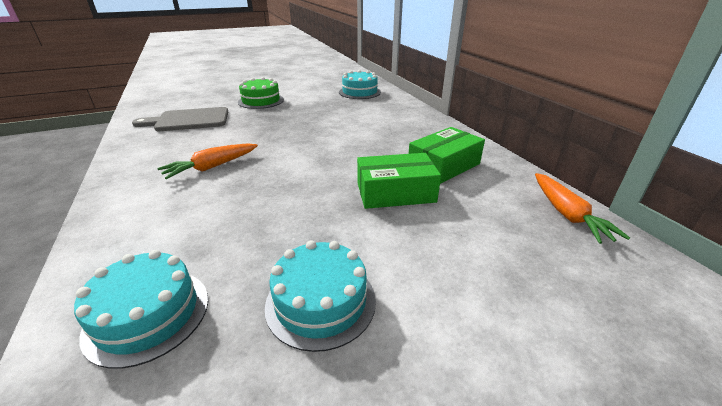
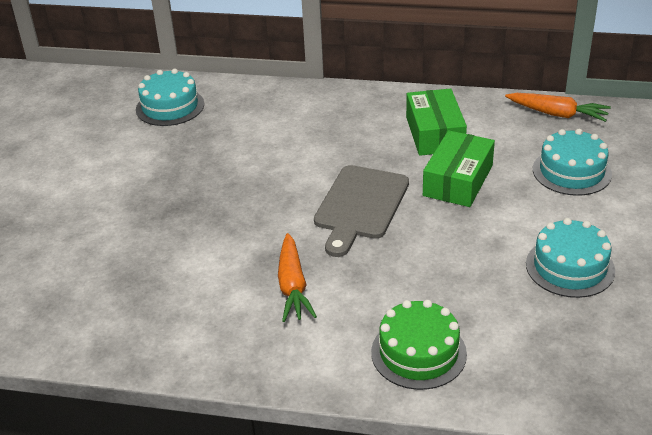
camera: 55 degrees left, 5 degrees up
(148, 314) = (527, 356): turquoise cake -> turquoise cake (571, 171)
(189, 120) = (102, 285): grey cutting board -> grey cutting board (360, 206)
(261, 101) = (97, 201): green cake -> green cake (418, 353)

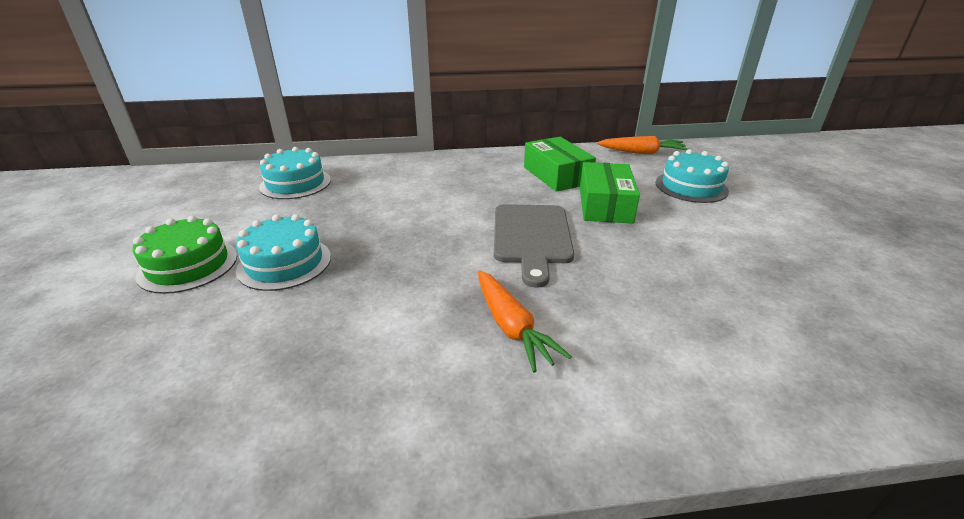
camera: 20 degrees left, 5 degrees down
(418, 353) = (709, 376): green cake -> green cake (188, 265)
(570, 267) = (767, 258): turquoise cake -> turquoise cake (284, 263)

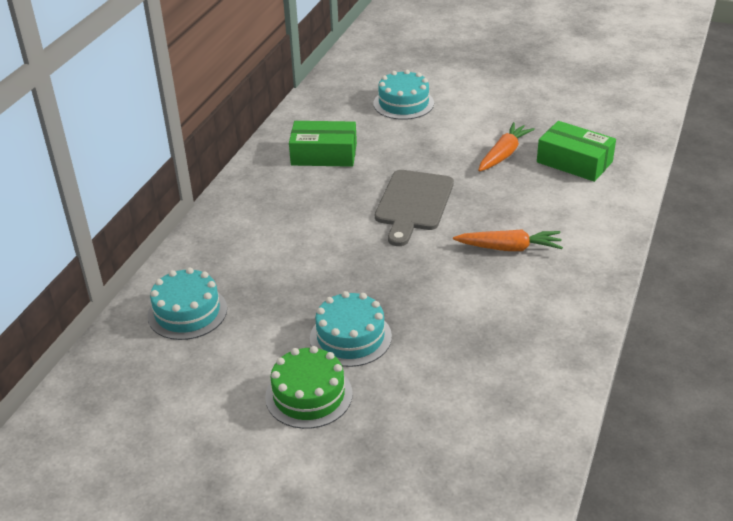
camera: 60 degrees left, 5 degrees up
(532, 237) = (413, 204): grey cutting board -> grey cutting board turned 75 degrees clockwise
(605, 205) = (395, 153): green box -> green box (574, 162)
(642, 153) = (324, 96): orange carrot -> orange carrot (503, 154)

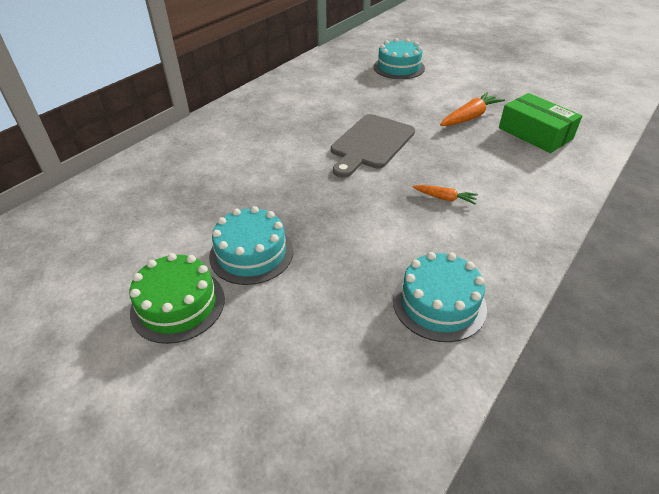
camera: 15 degrees right, 5 degrees up
(187, 312) = (124, 199): turquoise cake -> turquoise cake (439, 303)
(324, 154) = (314, 94): green box -> none
(509, 248) = (444, 198): orange carrot -> orange carrot, size x0.60

